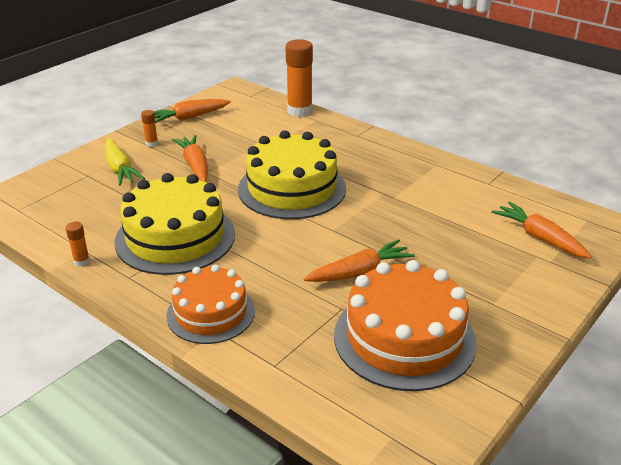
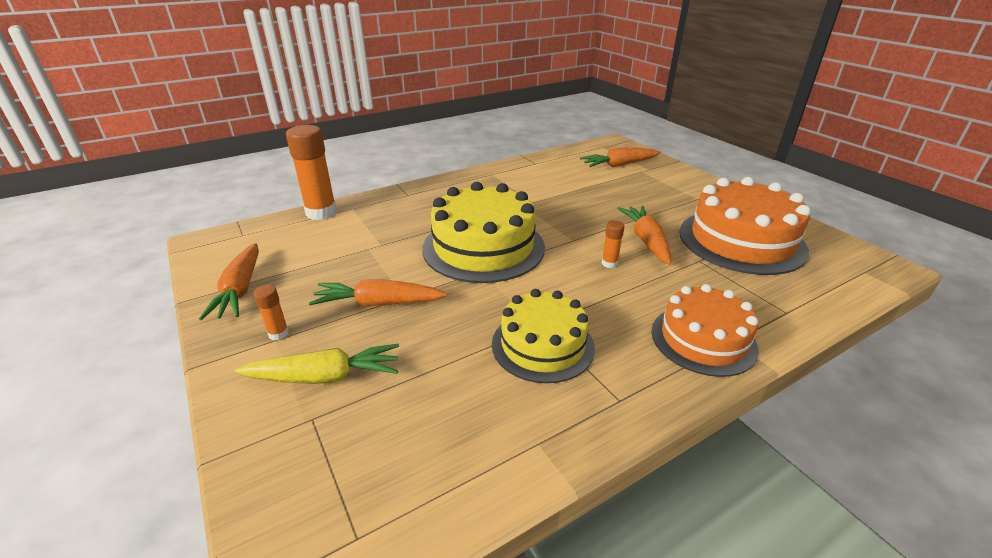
camera: 70 degrees left, 0 degrees up
(82, 261) = (568, 449): orange glue stick -> orange glue stick (609, 263)
(175, 237) = (542, 345): yellow cake -> yellow cake, size x0.65

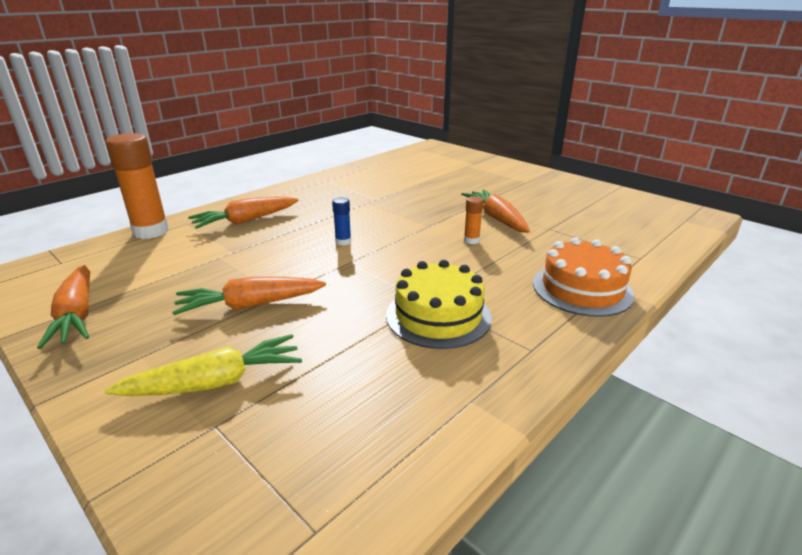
camera: 15 degrees left, 5 degrees down
(278, 333) = (142, 350): orange glue stick -> none
(483, 247) = (343, 242): yellow cake -> blue glue stick
(619, 165) = (445, 162): orange carrot -> orange carrot (245, 221)
(741, 240) = (578, 209): orange cake -> none

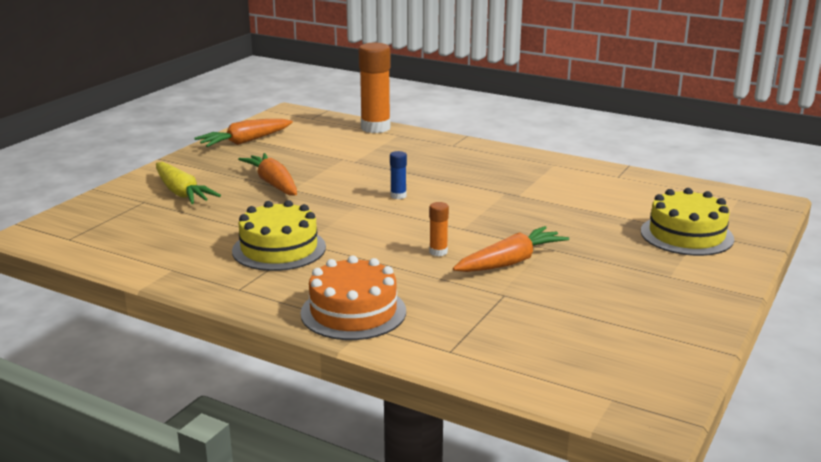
camera: 75 degrees right, 5 degrees down
(245, 221) = (418, 152): orange carrot -> none
(470, 168) = (686, 235): none -> yellow cake

